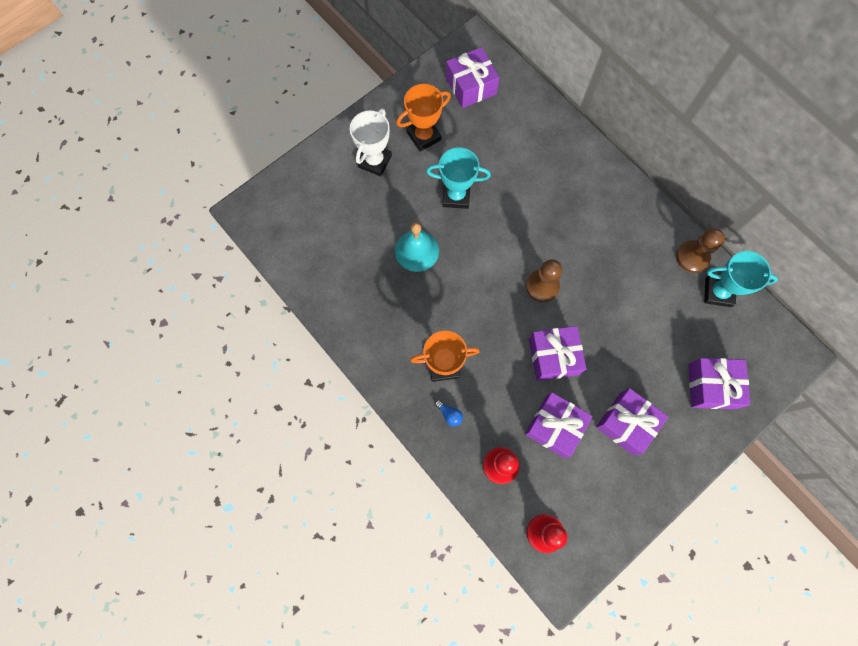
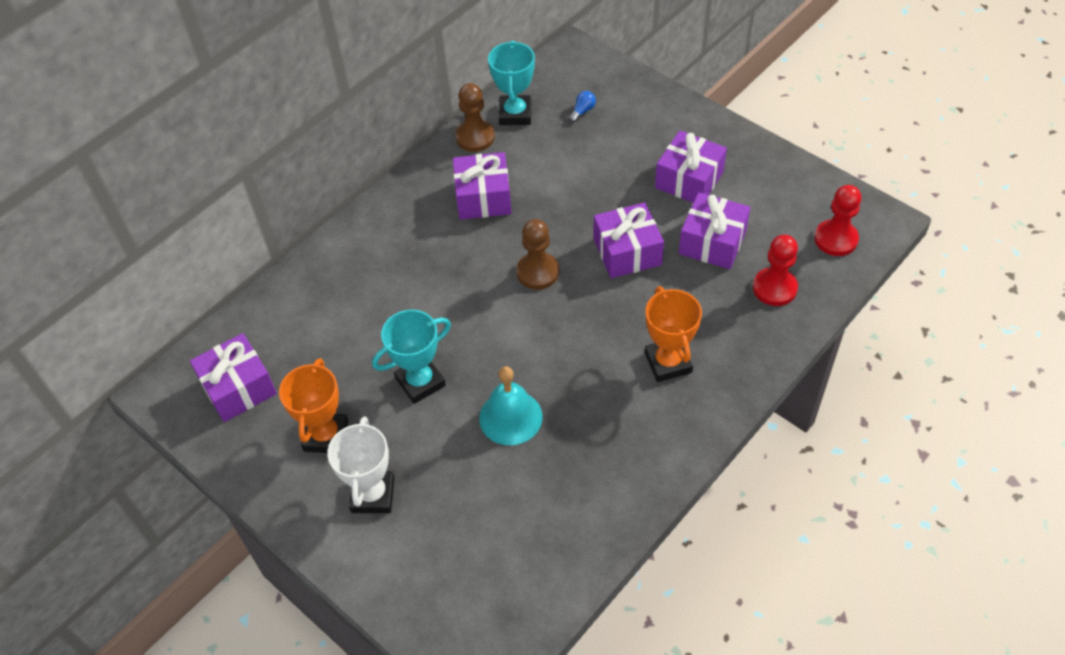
camera: 95 degrees left, 20 degrees down
(375, 161) = (373, 495): white trophy -> white trophy turned 75 degrees clockwise
(424, 136) = (326, 436): orange trophy -> orange trophy turned 45 degrees clockwise
(449, 414) = (729, 347): blue light bulb -> blue light bulb (582, 111)
(456, 196) = (420, 382): turquoise trophy -> turquoise trophy turned 60 degrees clockwise
(711, 386) = (626, 114): purple gift -> purple gift (483, 197)

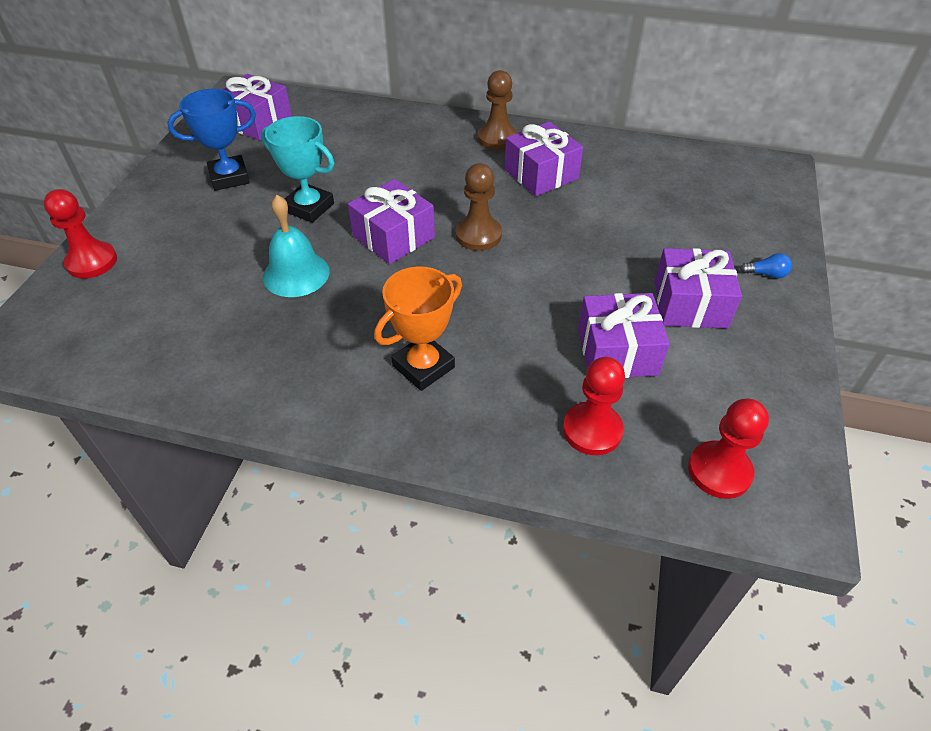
camera: 60 degrees right, 5 degrees down
(326, 436) = (229, 177): orange trophy -> blue trophy
(373, 495) = (179, 221): white trophy -> none
(392, 583) = (92, 262): none -> red pawn
(475, 137) = (607, 146): brown pawn -> brown pawn (497, 139)
(515, 114) = (659, 159): turquoise trophy -> none
(582, 111) = (707, 198): blue light bulb -> blue light bulb (766, 274)
(627, 252) = (550, 288): purple gift -> purple gift (393, 237)

